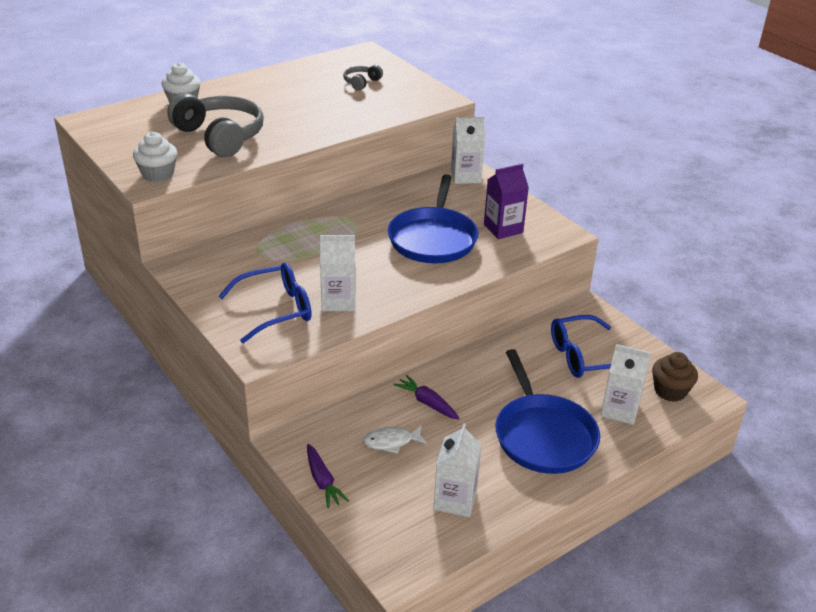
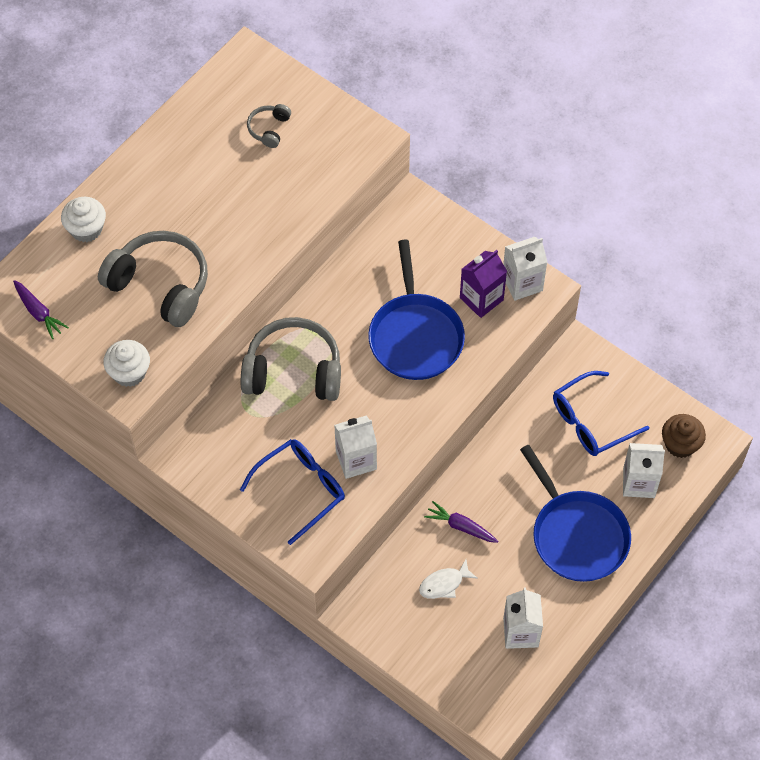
camera: 15 degrees left, 25 degrees up
(313, 238) = (293, 371): none -> grey headphones
(322, 481) = (400, 646): purple carrot -> purple carrot (38, 312)
(465, 177) = (416, 217): white carton -> white carton (522, 283)

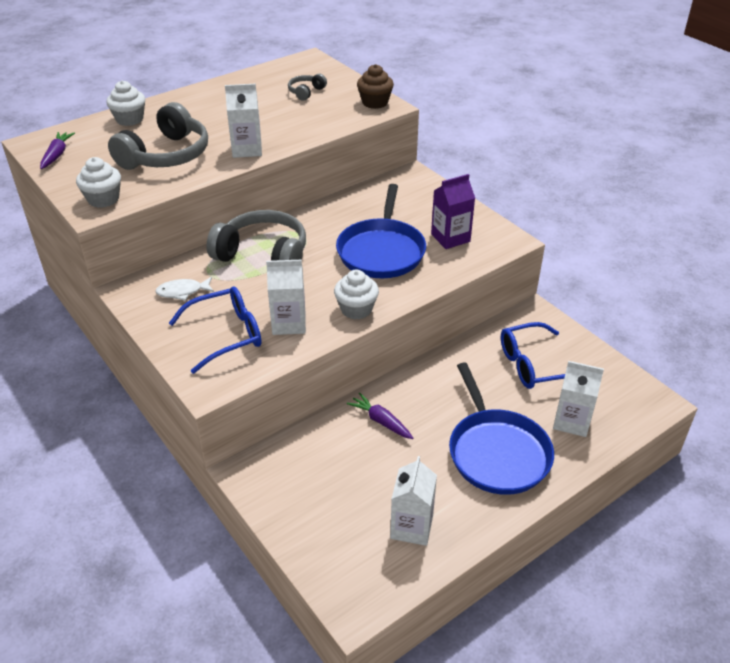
camera: 15 degrees right, 20 degrees down
(38, 312) = (57, 155): purple carrot -> purple carrot turned 150 degrees counterclockwise
(160, 285) = (166, 155): grey headphones -> grey headphones turned 75 degrees clockwise
(415, 425) = (356, 309): none -> white cupcake
(444, 584) = (346, 465): white fish -> white fish (182, 292)
(522, 283) = (491, 234): white carton -> white carton (247, 149)
(680, 444) = (620, 399): brown cupcake -> brown cupcake (375, 102)

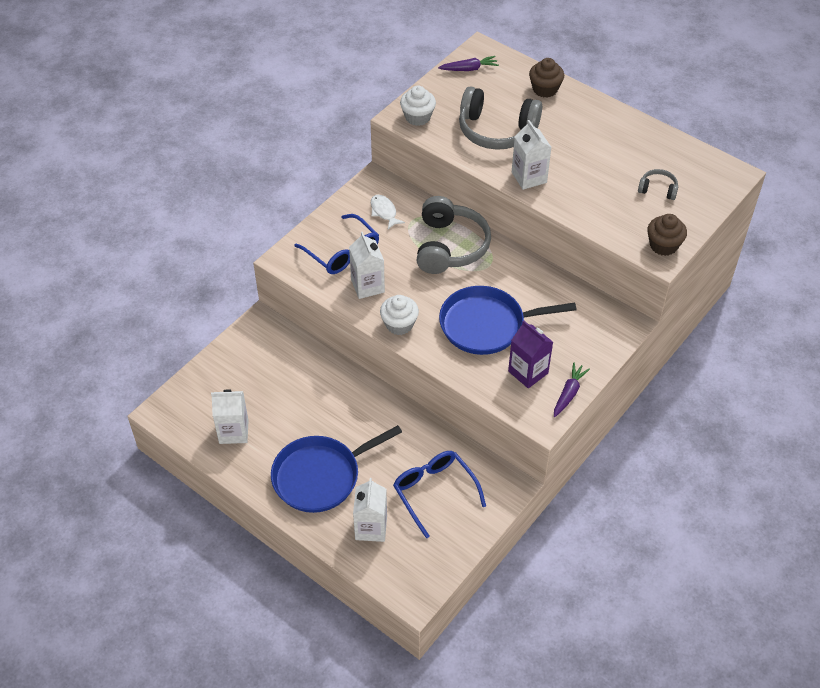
camera: 75 degrees right, 10 degrees up
(129, 119) = (545, 89): white cupcake -> brown cupcake
(381, 421) = (333, 392): purple carrot -> purple carrot (568, 393)

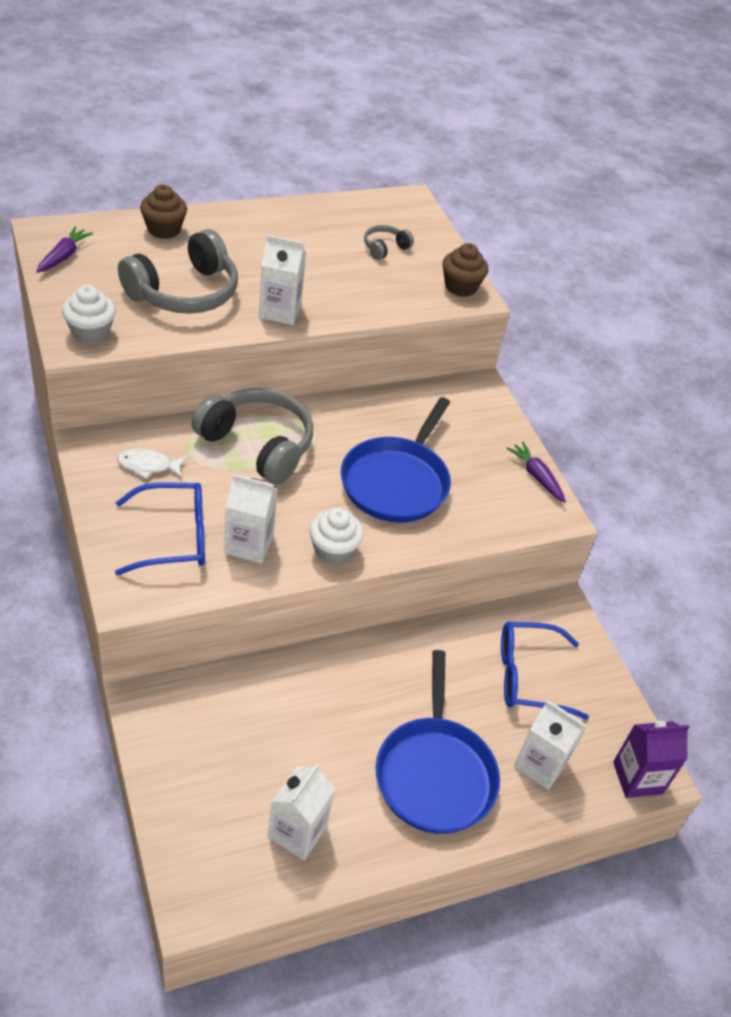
camera: 65 degrees left, 5 degrees down
(528, 372) = (486, 489): purple carton -> purple carton (637, 778)

